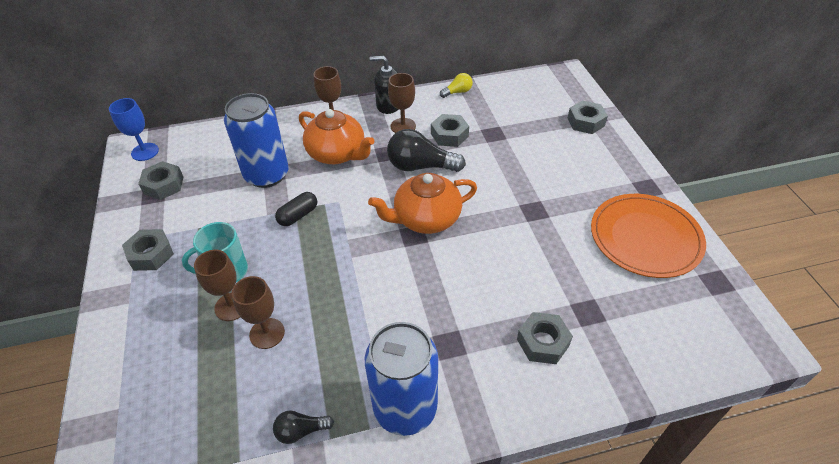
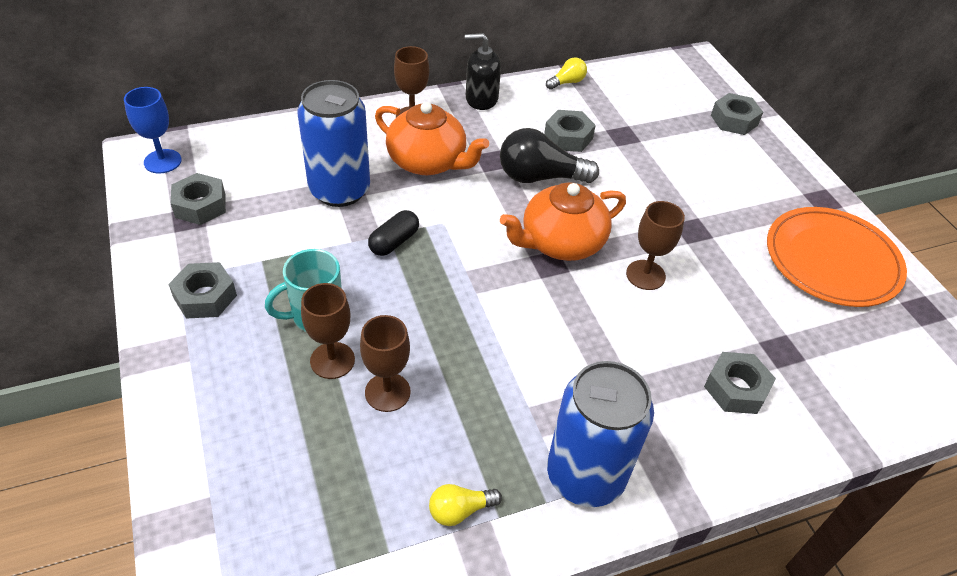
camera: 10 degrees left, 0 degrees up
(301, 431) = (460, 510): black light bulb -> yellow light bulb
(403, 126) = (506, 126): brown goblet -> brown goblet (645, 275)

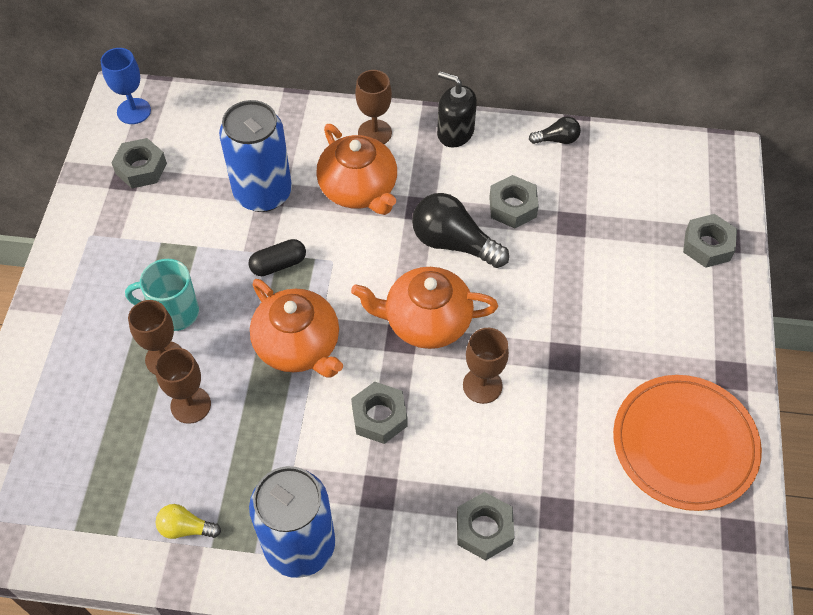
camera: 30 degrees right, 10 degrees up
(205, 297) = (101, 260): grey nut -> grey nut (379, 417)
(460, 301) = (298, 345): none -> orange teapot
(567, 82) = (557, 139): yellow light bulb -> black light bulb

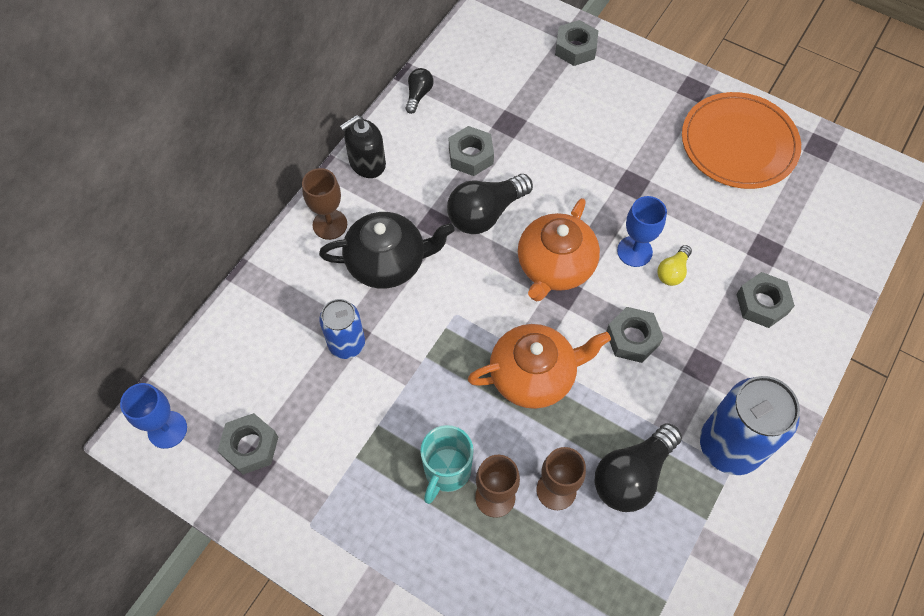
camera: 65 degrees left, 5 degrees up
(186, 528) = (681, 535): yellow light bulb -> yellow light bulb (672, 271)
(231, 465) = (632, 475): none -> black light bulb
(263, 193) = (347, 344): blue can -> blue can, size x0.61
(278, 264) = (437, 360): black capsule -> none
(359, 189) = (387, 262): orange teapot -> black teapot
(482, 385) = (634, 251): brown goblet -> blue goblet

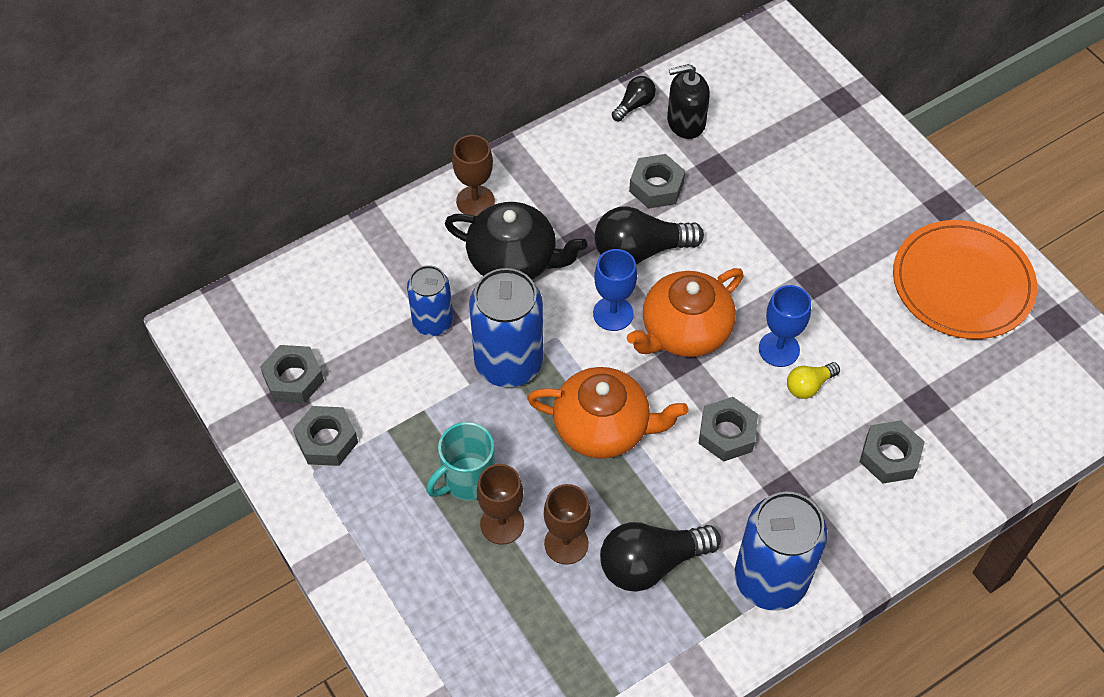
camera: 25 degrees right, 5 degrees down
(167, 429) = (226, 332): blue goblet -> blue goblet (613, 313)
(367, 163) = (544, 154): black soap dispenser -> black soap dispenser (685, 122)
(428, 353) = (508, 363): none -> blue can
(575, 48) = (833, 116): grey nut -> grey nut (327, 440)

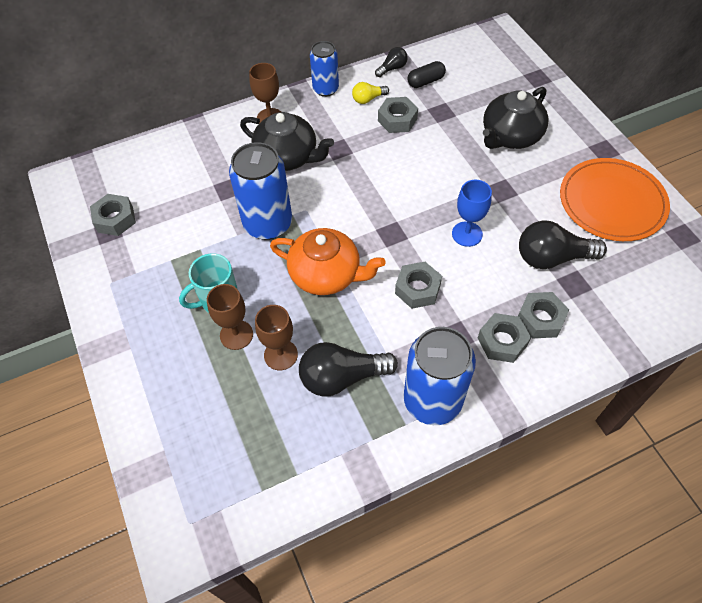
camera: 10 degrees right, 0 degrees up
(327, 440) = (126, 262): grey nut -> grey nut (502, 341)
(433, 322) = (221, 191): blue can -> blue can (325, 89)
(613, 313) = (350, 198): blue goblet -> none
(640, 250) = (378, 159): black light bulb -> black light bulb (552, 257)
(684, 331) = (399, 215): orange teapot -> none
(685, 122) = (425, 81): black soap dispenser -> black capsule
(809, 385) = (485, 261): yellow light bulb -> yellow light bulb (368, 99)
(816, 198) = (510, 136): none -> black teapot

